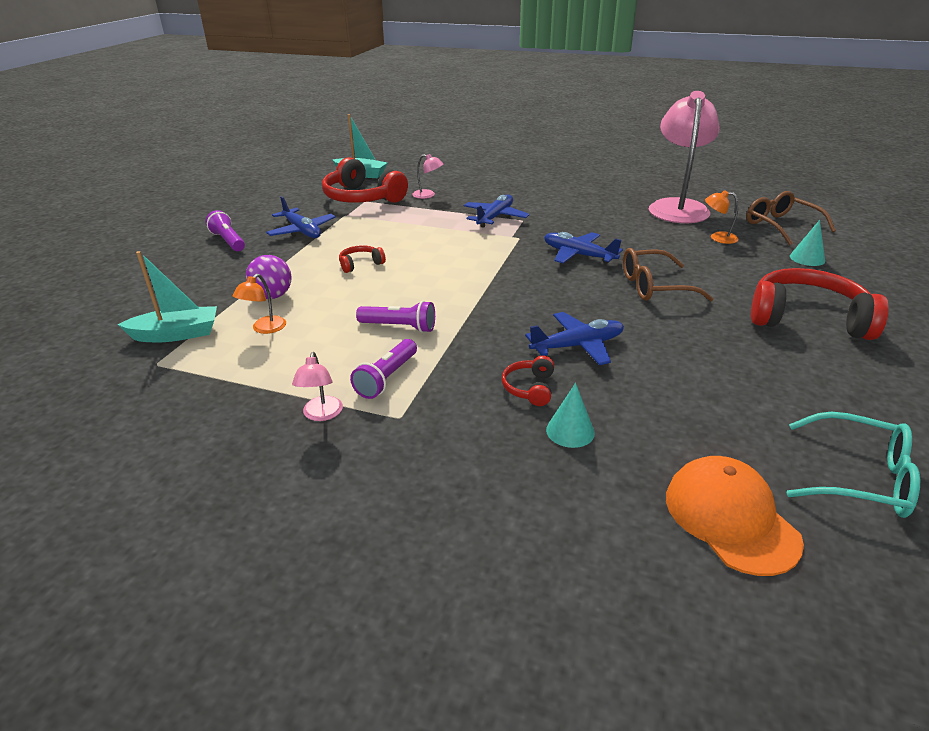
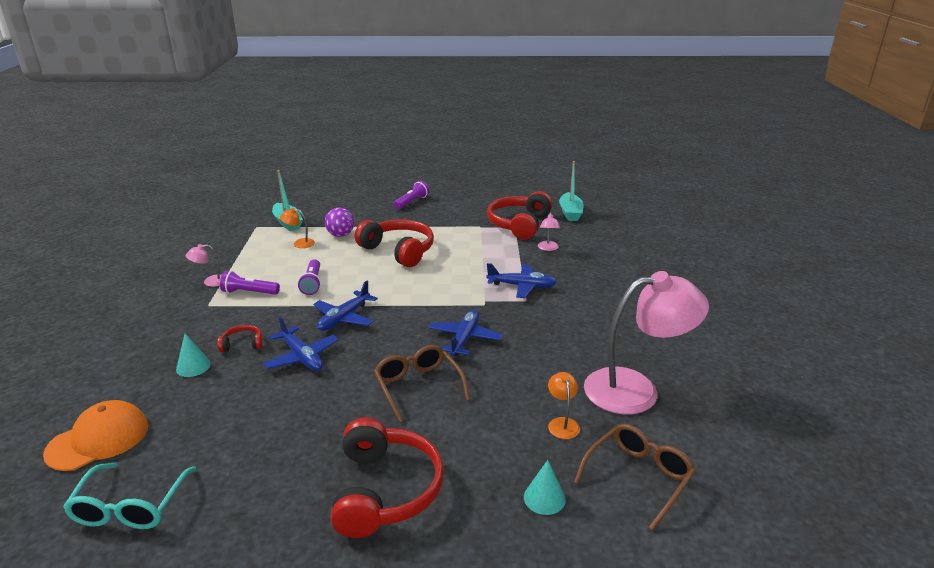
camera: 70 degrees right, 5 degrees down
(302, 231) = (442, 219): blue plane -> blue plane (344, 318)
(360, 264) = (399, 251): red headphones -> red headphones, size x2.22

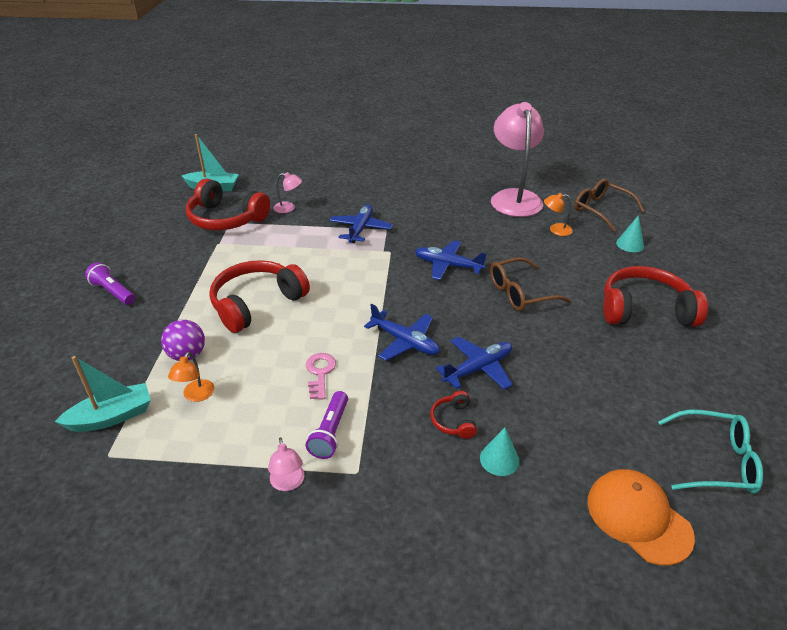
camera: 85 degrees left, 10 degrees up
(312, 283) = (320, 373): purple flashlight -> pink key

